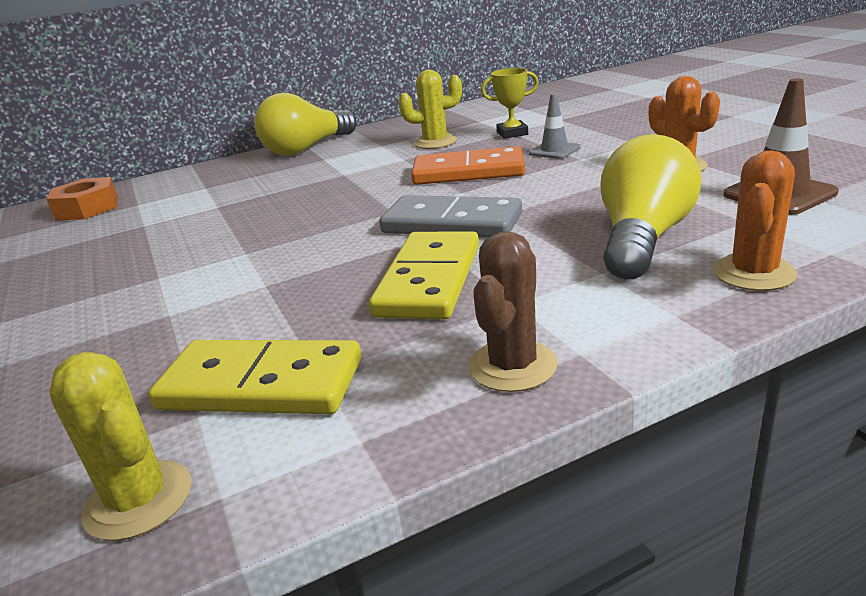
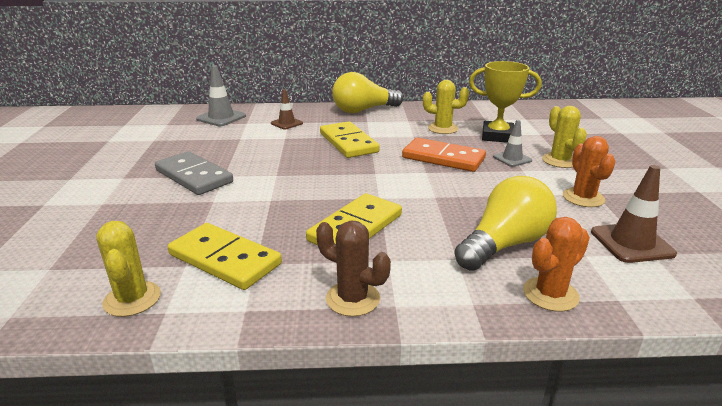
camera: 20 degrees right, 0 degrees up
(87, 208) = (221, 118): orange nut -> grey traffic cone
(204, 189) = (286, 123): none -> brown traffic cone
(320, 188) = (348, 143): none -> yellow domino
(451, 223) = (401, 193): grey domino -> grey domino (193, 176)
(512, 133) = (497, 136): yellow trophy -> yellow trophy, size x1.61
(512, 366) = (353, 299): brown cactus -> brown cactus turned 75 degrees clockwise
(612, 138) = (560, 161): none -> yellow cactus

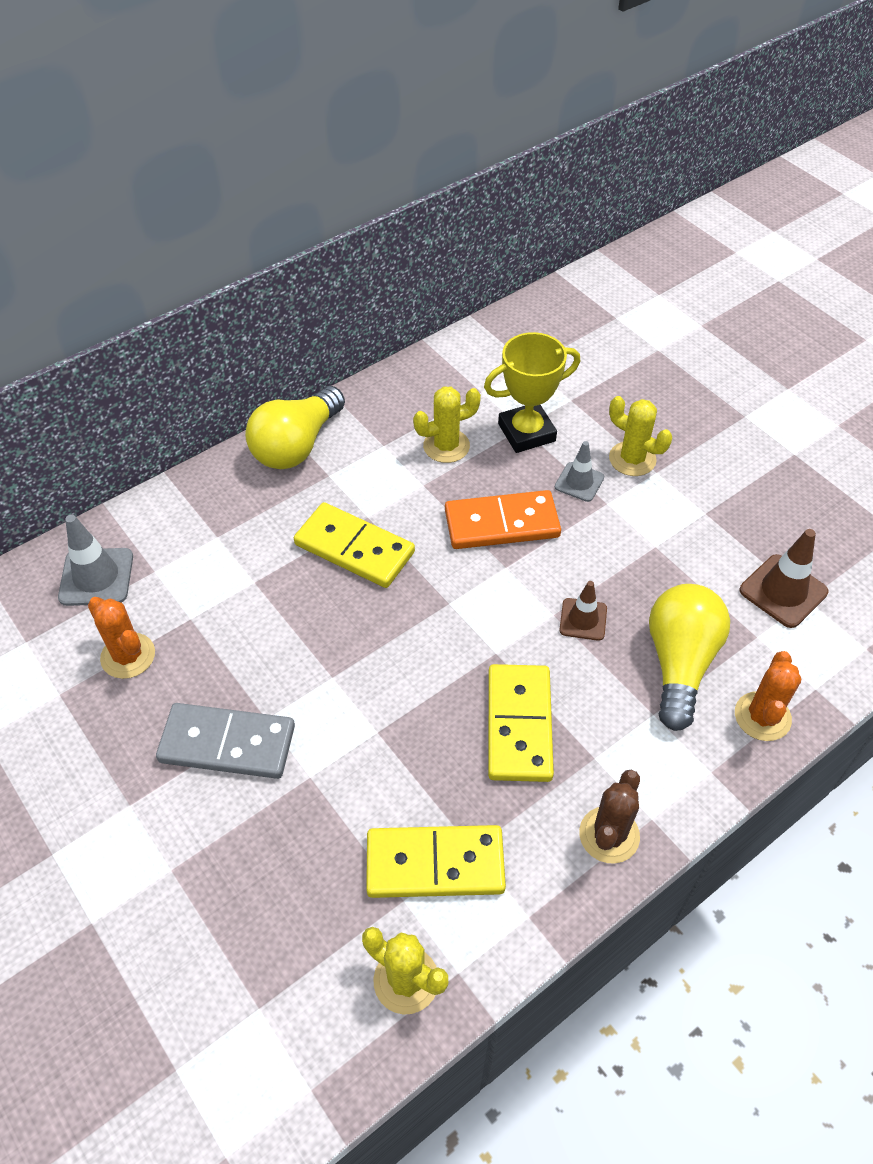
camera: 35 degrees left, 25 degrees up
(286, 123) = (218, 541): brown traffic cone -> brown traffic cone (583, 619)
(353, 299) = (609, 835): brown cactus -> brown cactus turned 60 degrees counterclockwise
(583, 198) = (699, 530): orange cactus -> orange cactus (128, 656)

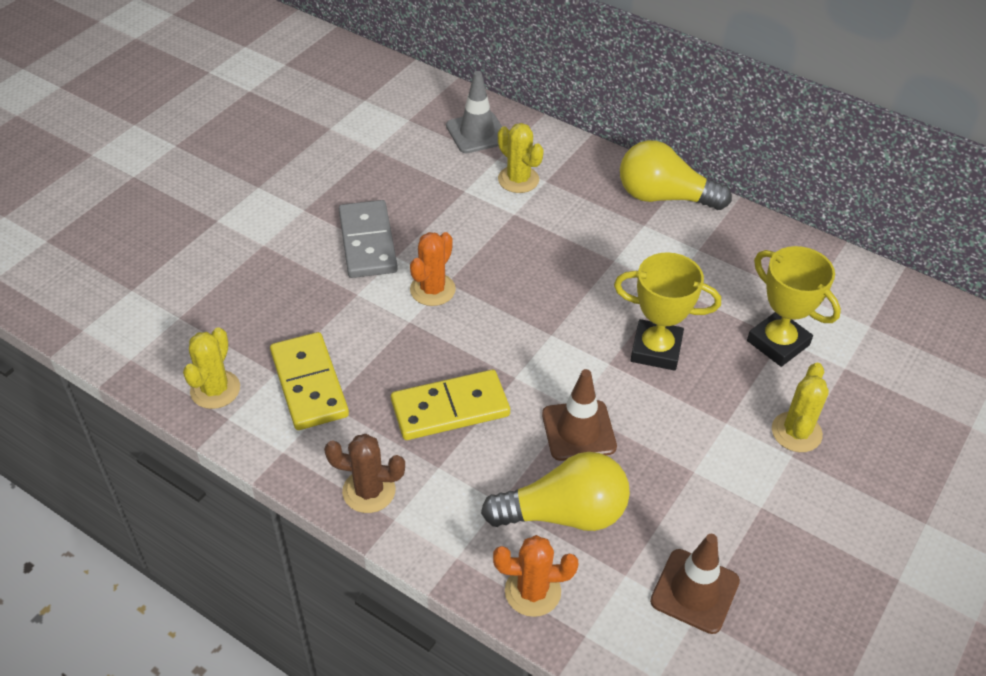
camera: 70 degrees right, 5 degrees down
(128, 656) = (418, 170): orange cactus -> orange cactus (432, 290)
(354, 548) = (576, 261): yellow domino -> none
(446, 446) = (724, 290): yellow cactus -> yellow cactus (518, 179)
(502, 524) = (656, 349): orange domino -> yellow trophy
(579, 482) = (740, 395): grey traffic cone -> none
(583, 619) = (578, 430): brown traffic cone -> brown traffic cone, size x1.54

